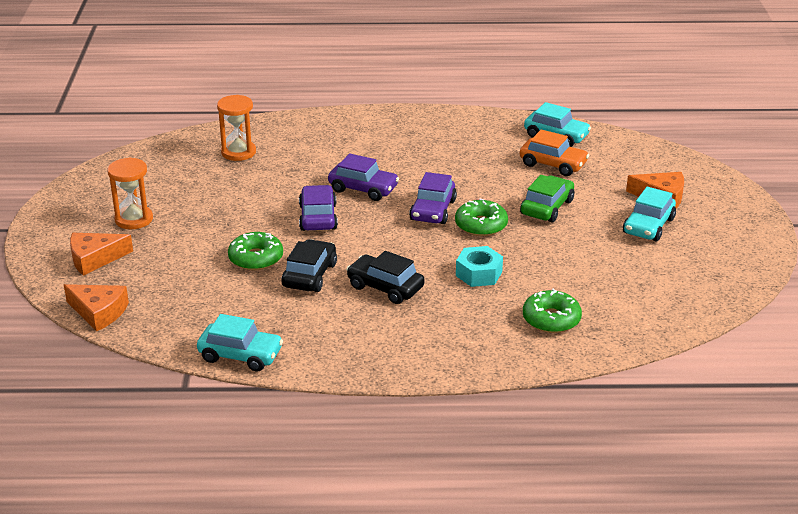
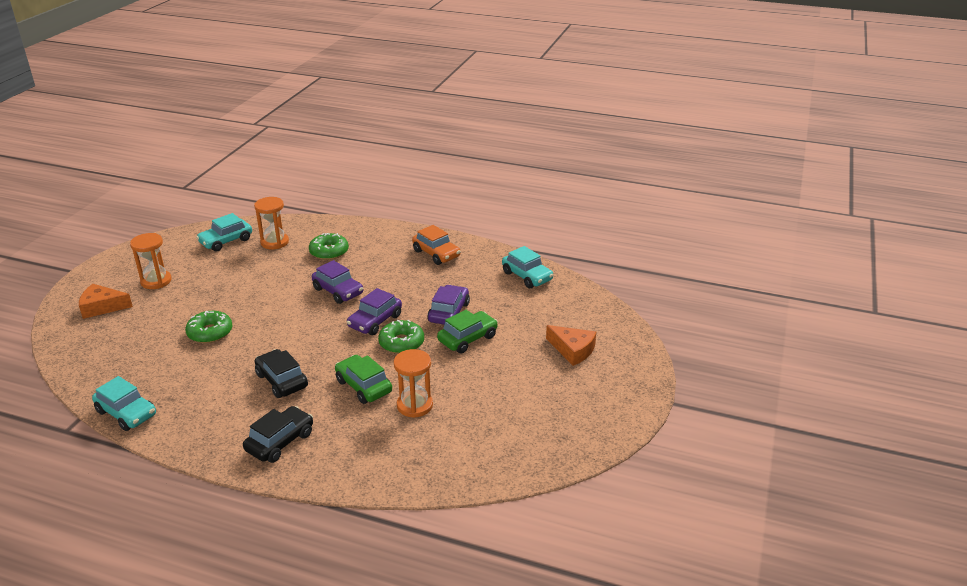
camera: 20 degrees right, 0 degrees up
(99, 312) = (65, 351): orange cheese -> none
(309, 275) = (235, 356): black car -> black car (280, 442)
(318, 217) = (284, 308): purple car -> purple car (449, 312)
(479, 274) = (363, 386): turquoise nut -> green car
(548, 279) = (414, 405): none -> orange hourglass
(551, 319) = (387, 444): green donut -> green donut (329, 252)
(553, 164) = (504, 301): orange car -> orange car (436, 254)
(648, 226) = (539, 375): turquoise car -> turquoise car (226, 241)

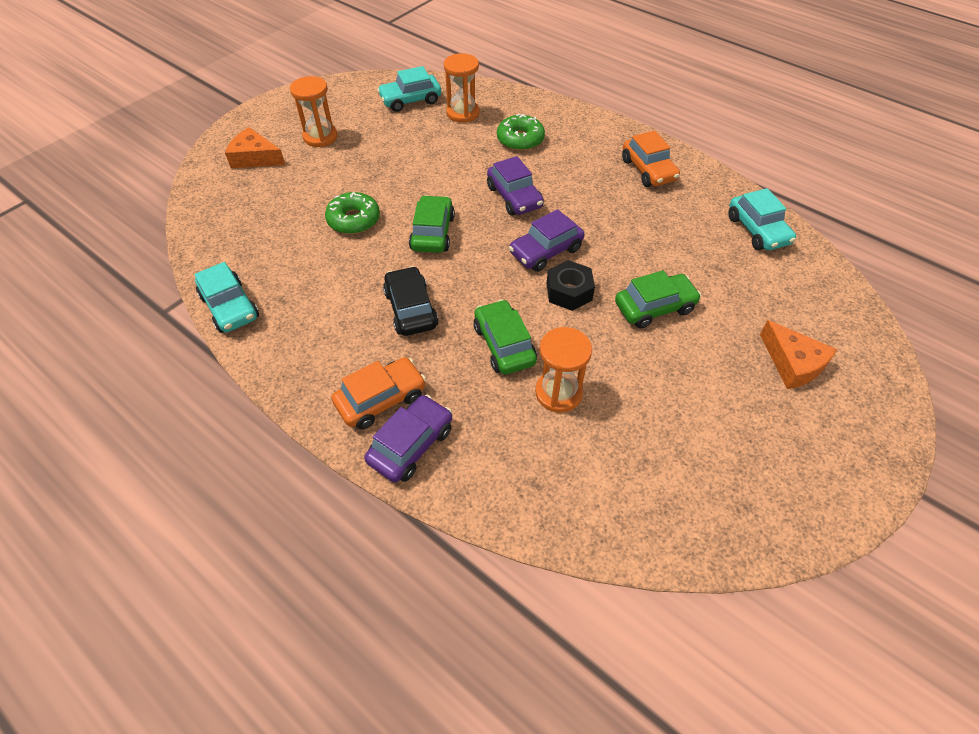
camera: 20 degrees right, 20 degrees up
(280, 328) = (432, 233): none -> green car
(280, 442) = (381, 399): black car -> orange car
(401, 343) = (569, 292): green donut -> black nut
(449, 312) = (640, 261): purple car -> purple car (411, 445)

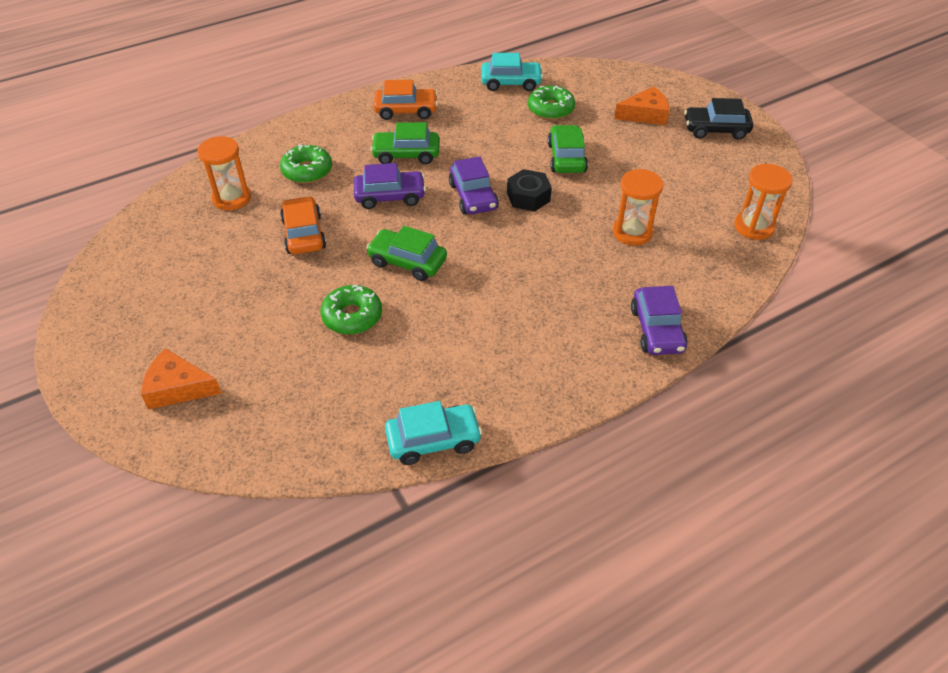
camera: 70 degrees left, 5 degrees down
(255, 158) = (178, 388): orange cheese -> orange cheese turned 60 degrees clockwise
(320, 137) = (183, 320): orange hourglass -> orange hourglass (754, 227)
(381, 399) = (602, 340): orange car -> orange car (304, 234)
(410, 100) = (174, 231): turquoise car -> none
(411, 309) = (503, 298): black car -> black car (715, 129)
(411, 445) = (657, 330): purple car -> purple car turned 150 degrees counterclockwise
(504, 345) = (571, 249): green car -> green car (406, 154)
(734, 274) = (550, 109): none -> green donut

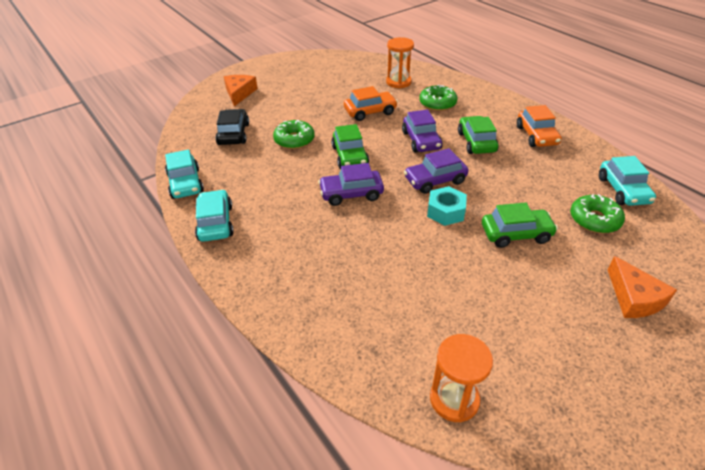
camera: 85 degrees right, 5 degrees down
(407, 262) = (350, 156): green car -> green car turned 150 degrees clockwise
(526, 397) = (215, 223): none -> turquoise car
(528, 197) = (445, 211): black nut -> turquoise nut
(632, 232) = (415, 284): orange hourglass -> none
(657, 330) = (283, 301): purple car -> purple car (351, 194)
(715, 129) = (645, 372): black car -> black car (233, 134)

